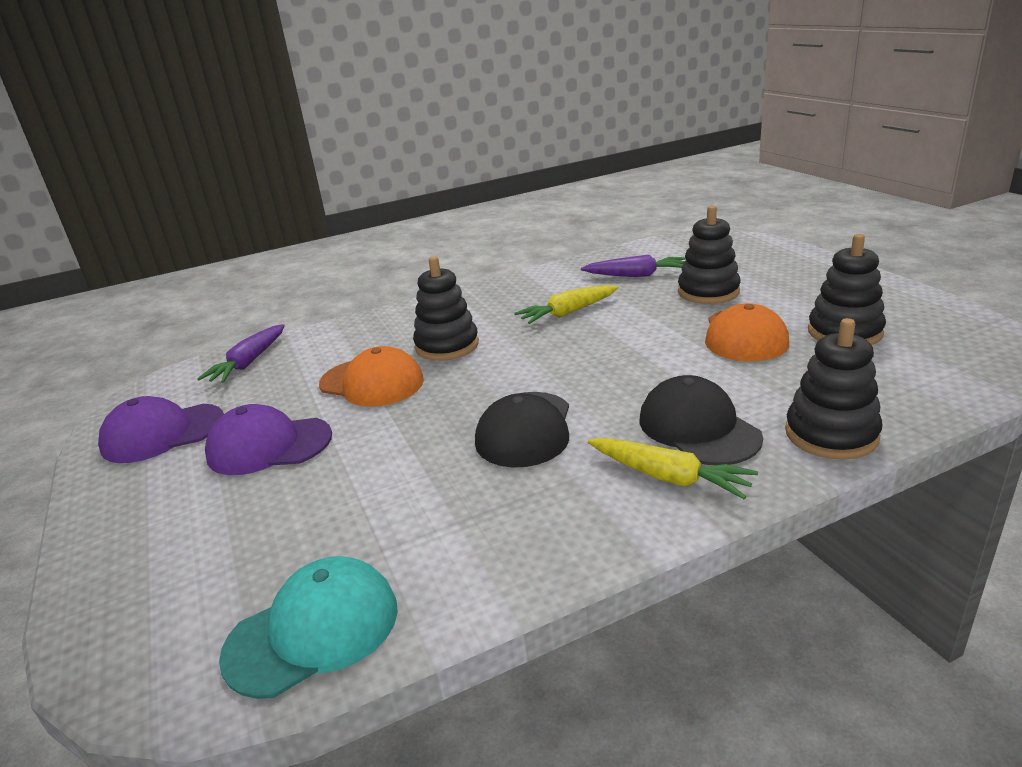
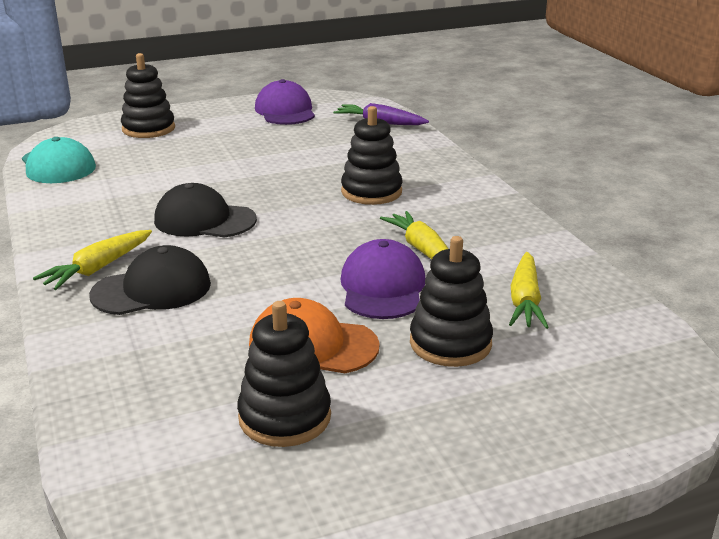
camera: 90 degrees right, 0 degrees up
(269, 446) = (246, 140): purple cap -> purple cap (383, 287)
(372, 382) = (318, 166): orange cap -> none
(636, 275) = (525, 301): purple carrot -> yellow carrot
(831, 434) = (93, 350): black stacking toy -> black stacking toy (148, 129)

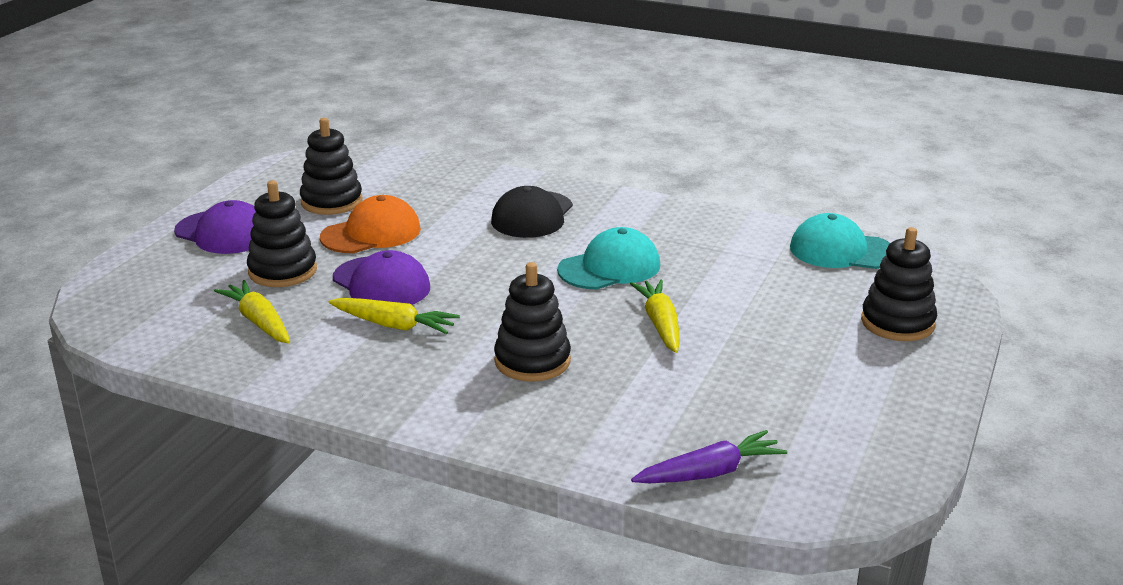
camera: 135 degrees right, 0 degrees up
(98, 268) = (595, 209): yellow carrot -> yellow carrot (660, 324)
(204, 220) = (610, 267): black cap -> turquoise cap
(285, 111) = (853, 429): purple cap -> purple cap (223, 233)

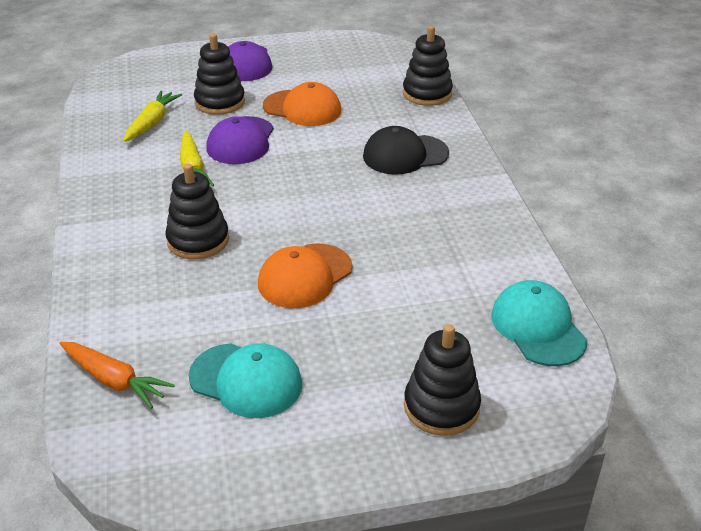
camera: 55 degrees right, 10 degrees up
(331, 201) = (327, 77): black stacking toy -> black stacking toy (427, 93)
(610, 267) = (365, 219): turquoise cap -> turquoise cap (246, 380)
(660, 324) = (305, 276): yellow carrot -> orange cap
(709, 473) = (114, 380): purple carrot -> orange carrot

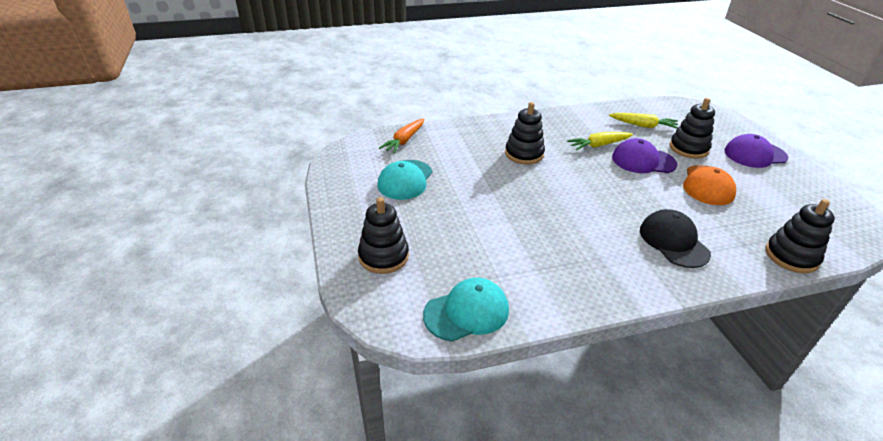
camera: 85 degrees right, 0 degrees up
(305, 276) = (500, 196): orange cap -> none

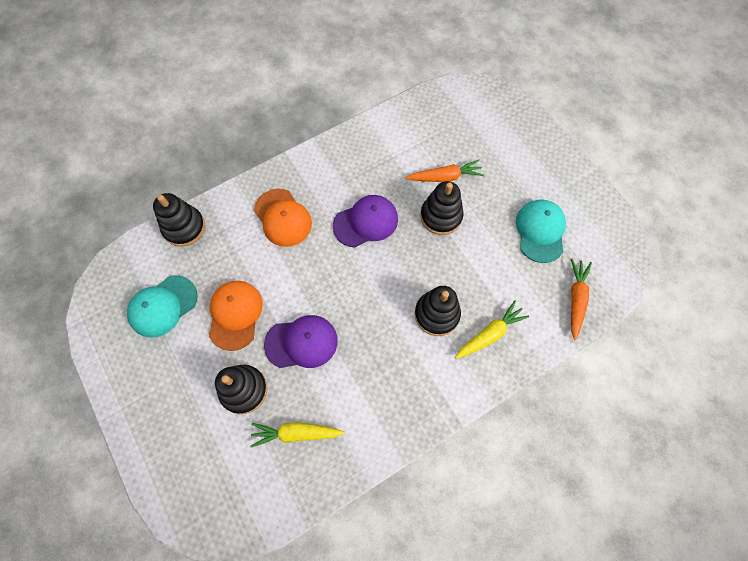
camera: 165 degrees right, 30 degrees up
(383, 256) = (510, 138): black stacking toy -> black stacking toy (441, 216)
(467, 312) = (432, 108): turquoise cap -> turquoise cap (163, 306)
(480, 237) = (445, 177): none -> orange carrot
(599, 145) = (353, 361): yellow carrot -> yellow carrot (490, 334)
(673, 241) = (283, 218): black cap -> orange cap
(755, 154) = (163, 401): purple cap -> purple cap (366, 222)

